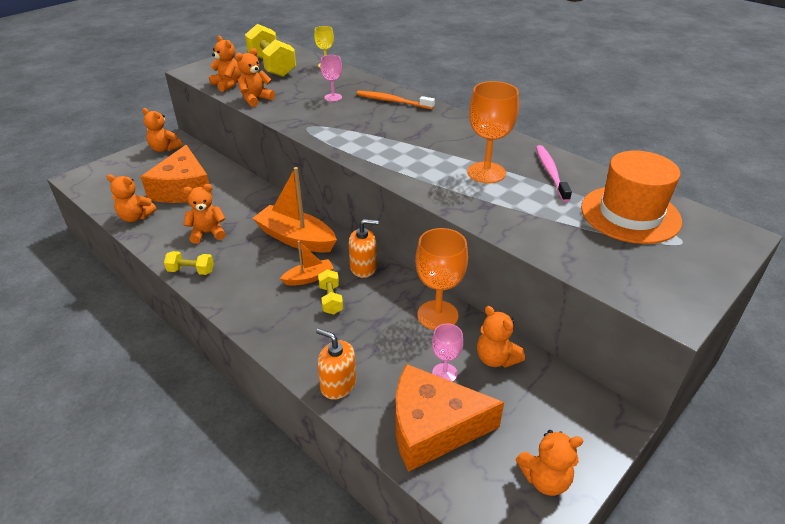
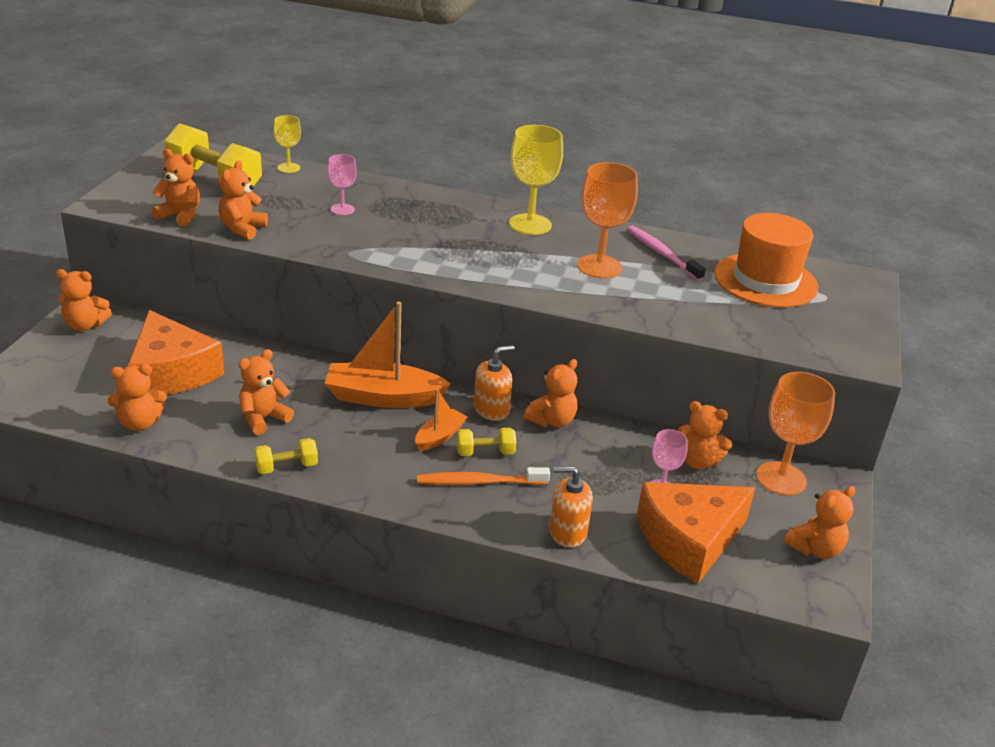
camera: 30 degrees left, 5 degrees down
(331, 299) = (485, 452): yellow dumbbell -> yellow dumbbell turned 60 degrees counterclockwise
(392, 101) = (421, 202): orange toothbrush -> orange toothbrush (479, 482)
(402, 289) = (552, 420): none -> orange teddy bear
(437, 315) = (610, 437): orange goblet -> orange goblet (781, 478)
(460, 130) = (530, 224): none -> yellow goblet

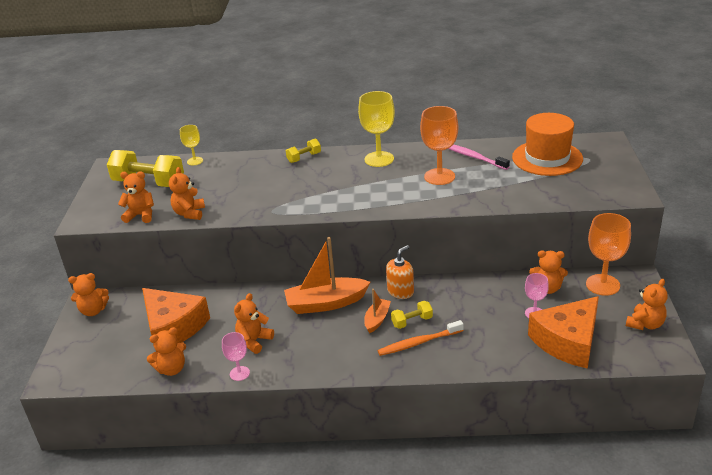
camera: 10 degrees left, 0 degrees up
(286, 467) = (288, 370): yellow dumbbell -> yellow dumbbell (304, 158)
(342, 209) = (249, 181): pink goblet -> pink goblet (239, 373)
(552, 420) = (443, 288): orange teddy bear -> none
(567, 532) = (491, 359): orange soap dispenser -> none

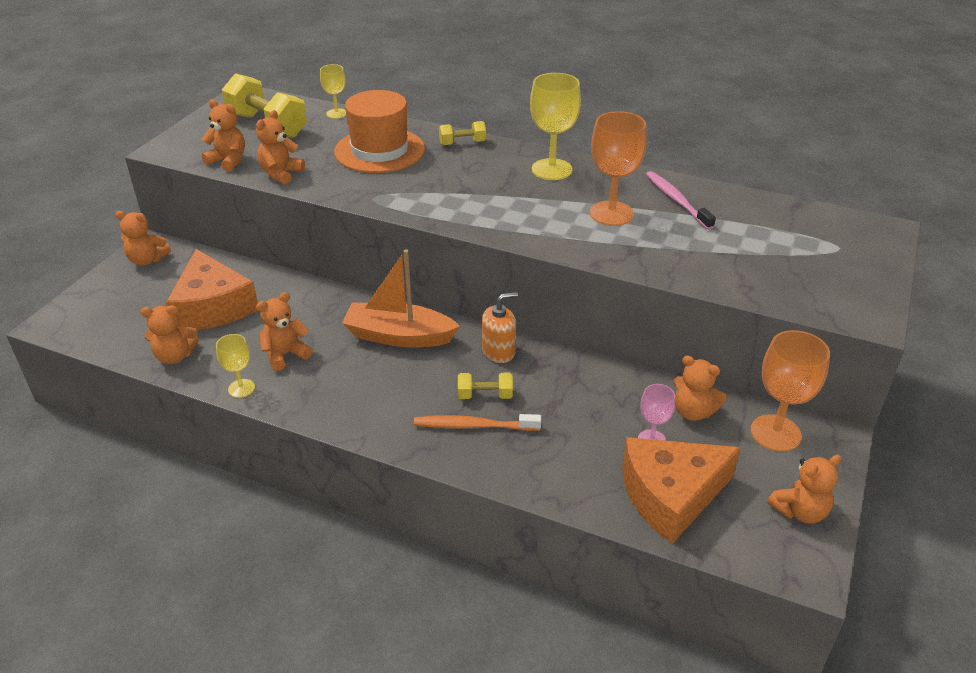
camera: 20 degrees right, 5 degrees up
(239, 373) = (241, 388): pink goblet -> yellow goblet
(377, 319) = (444, 378): orange boat -> none
(547, 158) = (778, 229): orange hat -> orange hat (379, 150)

